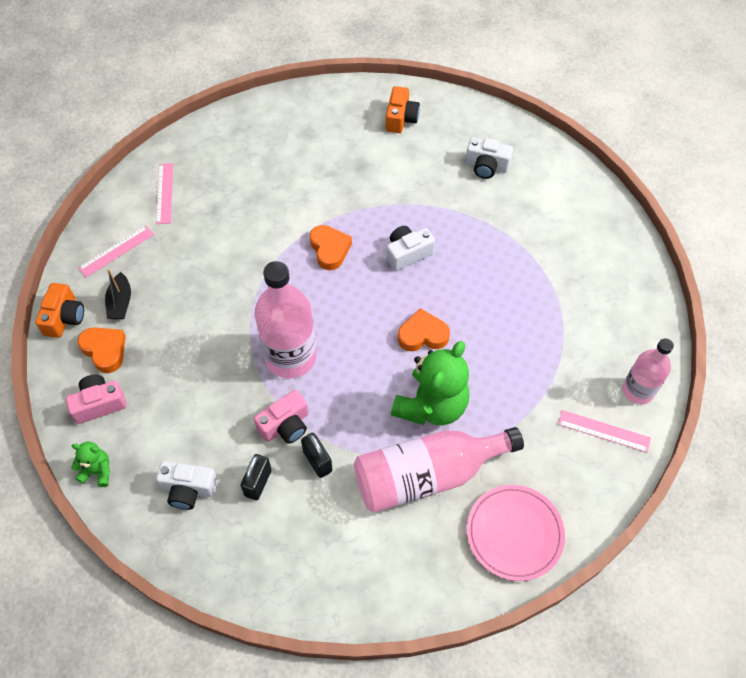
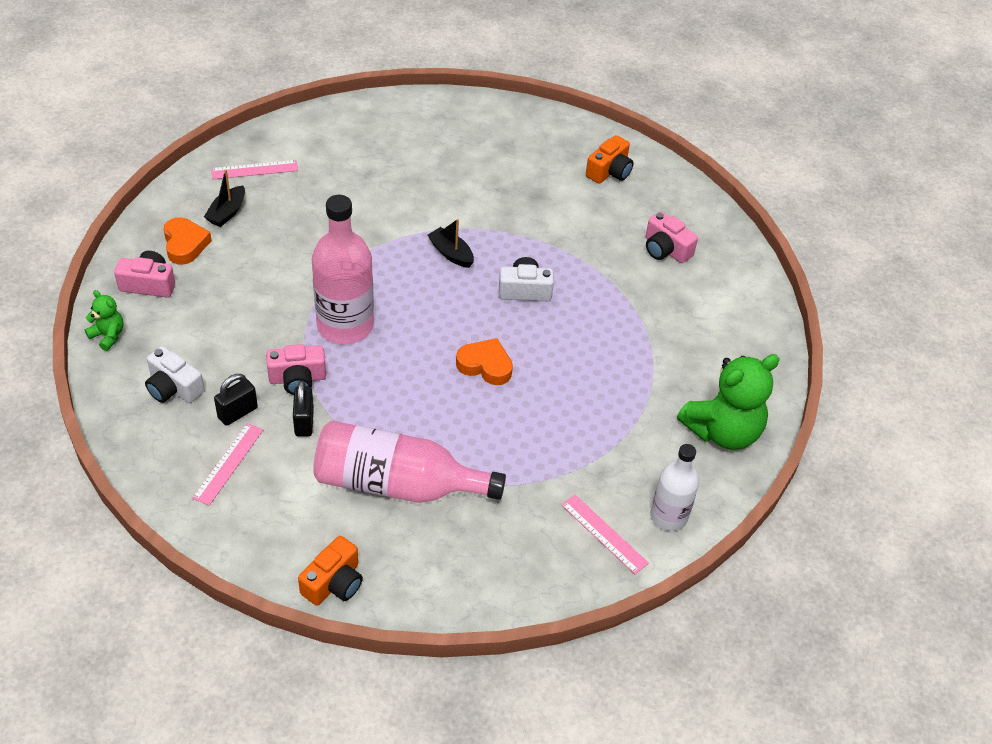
camera: 25 degrees right, 10 degrees down
(64, 317) = (170, 203): orange camera -> orange camera (334, 583)
(164, 193) = (333, 141): pink ruler -> pink ruler (228, 463)
(329, 249) = (451, 253): orange heart -> black boat
(431, 405) = (447, 428): green teddy bear -> green teddy bear (723, 431)
(486, 166) = (665, 249): white camera -> pink camera
(514, 533) = (443, 574): pink plate -> none
(638, 391) = (668, 516): pink bottle -> white bottle

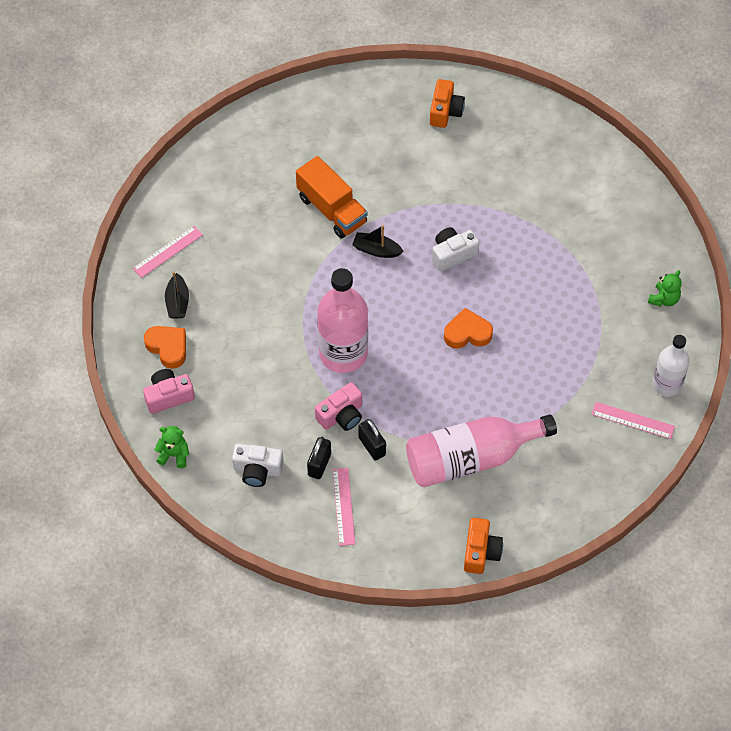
camera: 25 degrees left, 10 degrees up
(435, 202) = (332, 210): none -> orange truck
(665, 249) = (532, 164): pink camera -> none
(723, 431) = (664, 299): green teddy bear -> green teddy bear, size x0.47

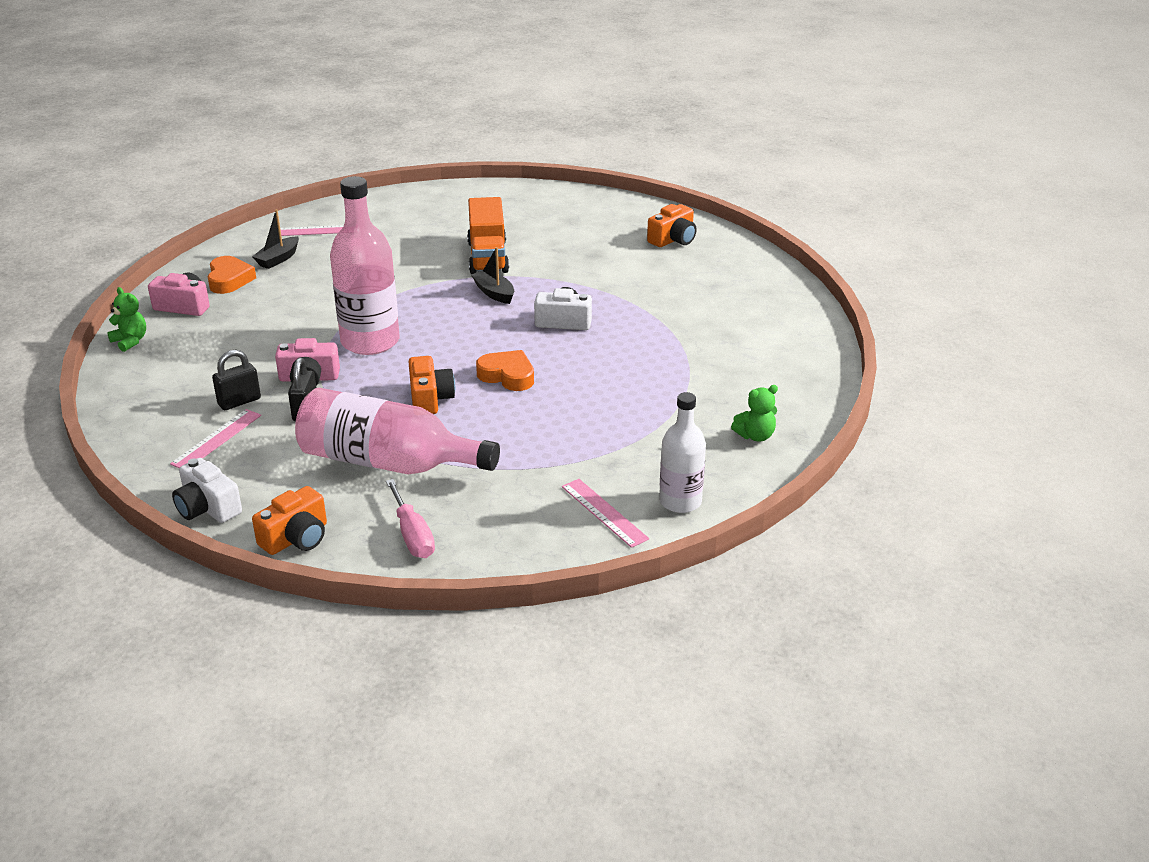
camera: 35 degrees right, 25 degrees down
(257, 470) = (181, 381): white camera -> white camera (207, 507)
(439, 385) = (430, 398): none -> orange camera
(544, 507) = (412, 535): none -> pink screwdriver

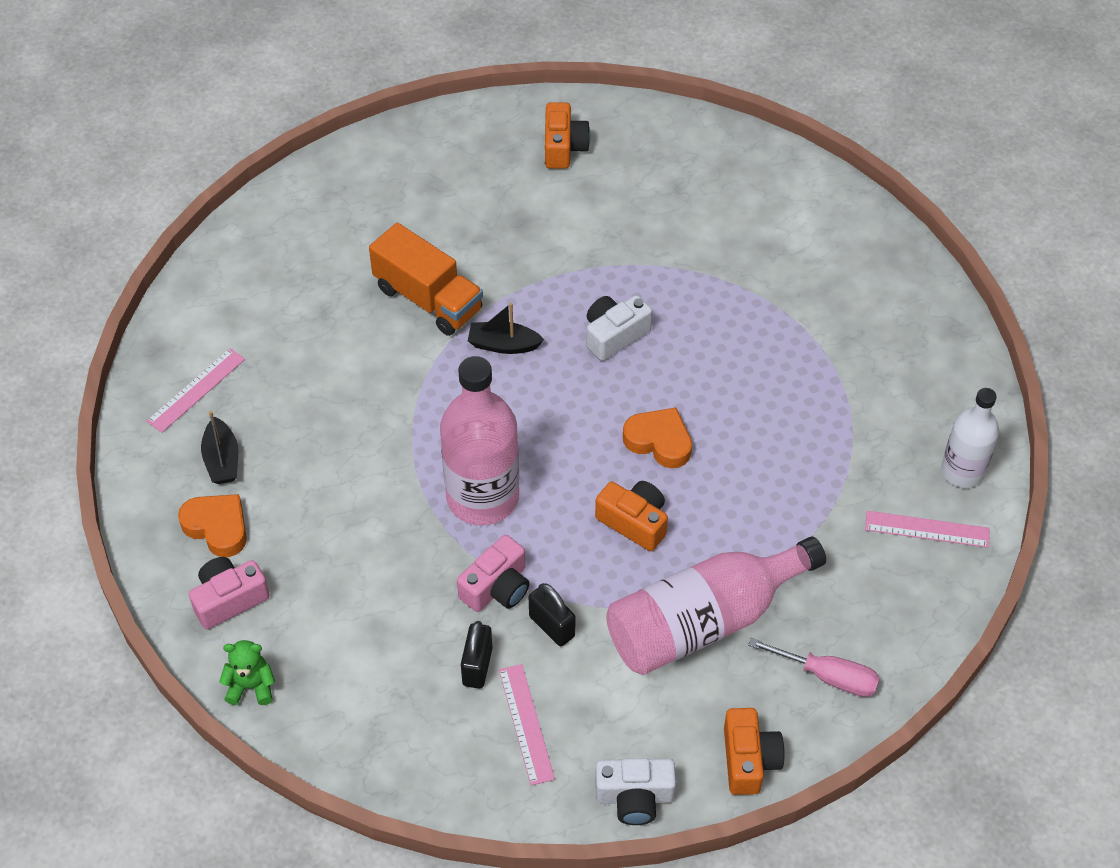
camera: 45 degrees left, 20 degrees up
(507, 376) = (659, 441): orange heart -> orange heart turned 45 degrees clockwise
(755, 436) = (928, 354): green teddy bear -> none

